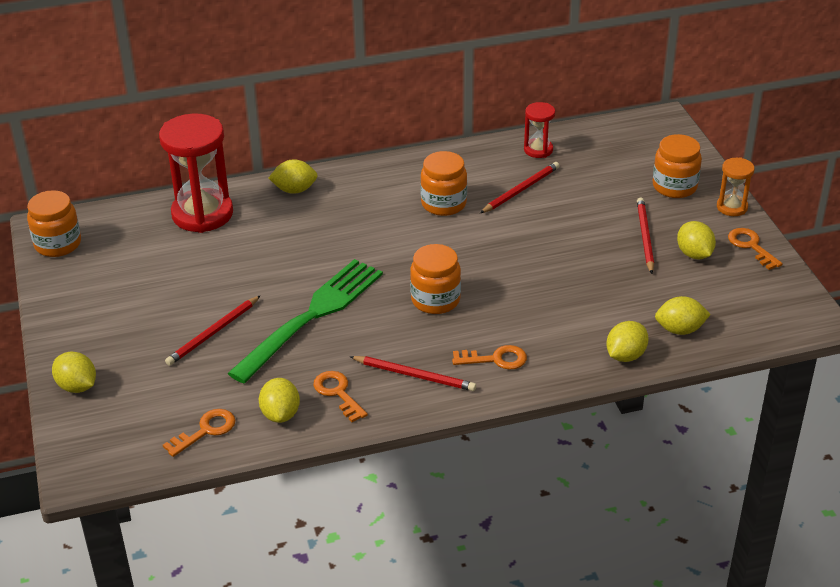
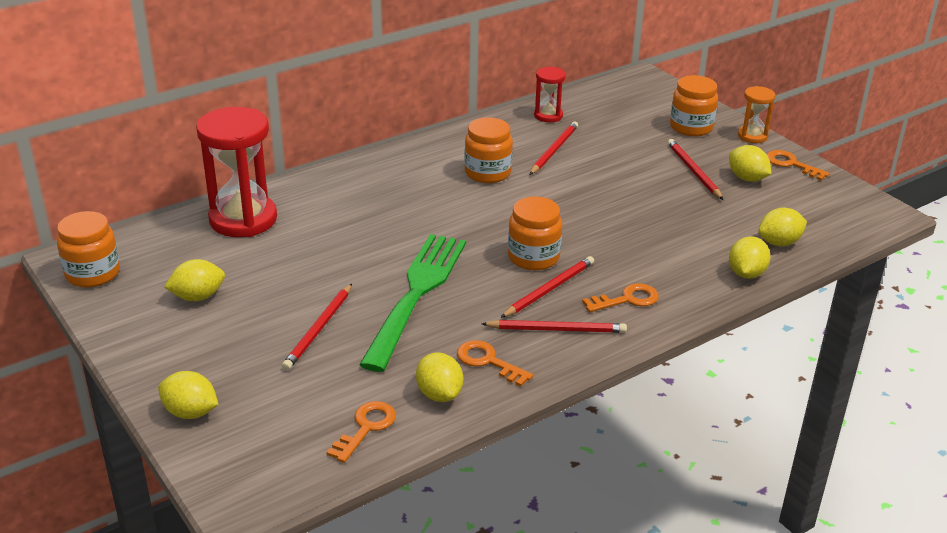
camera: 20 degrees left, 5 degrees down
(294, 190) = (329, 183): yellow lemon -> yellow lemon (198, 297)
(431, 335) = (549, 289): none -> red pencil

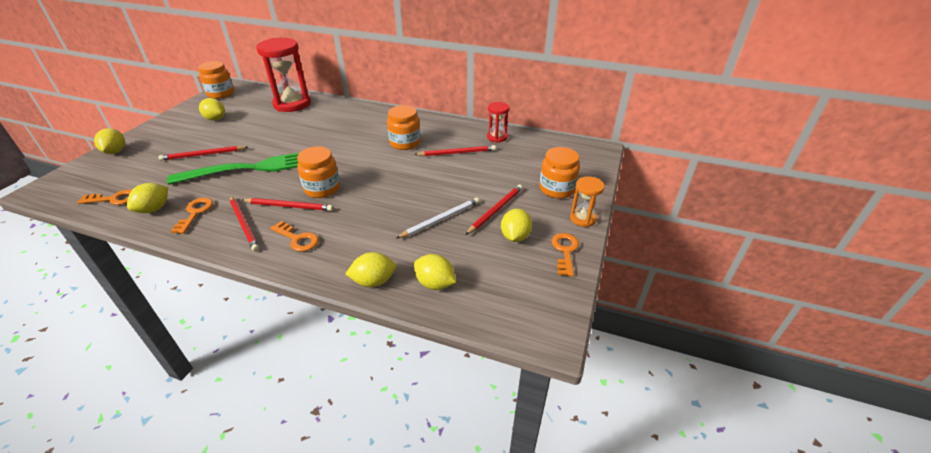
camera: 55 degrees right, 5 degrees up
(678, 205) = (441, 219): none -> white pencil

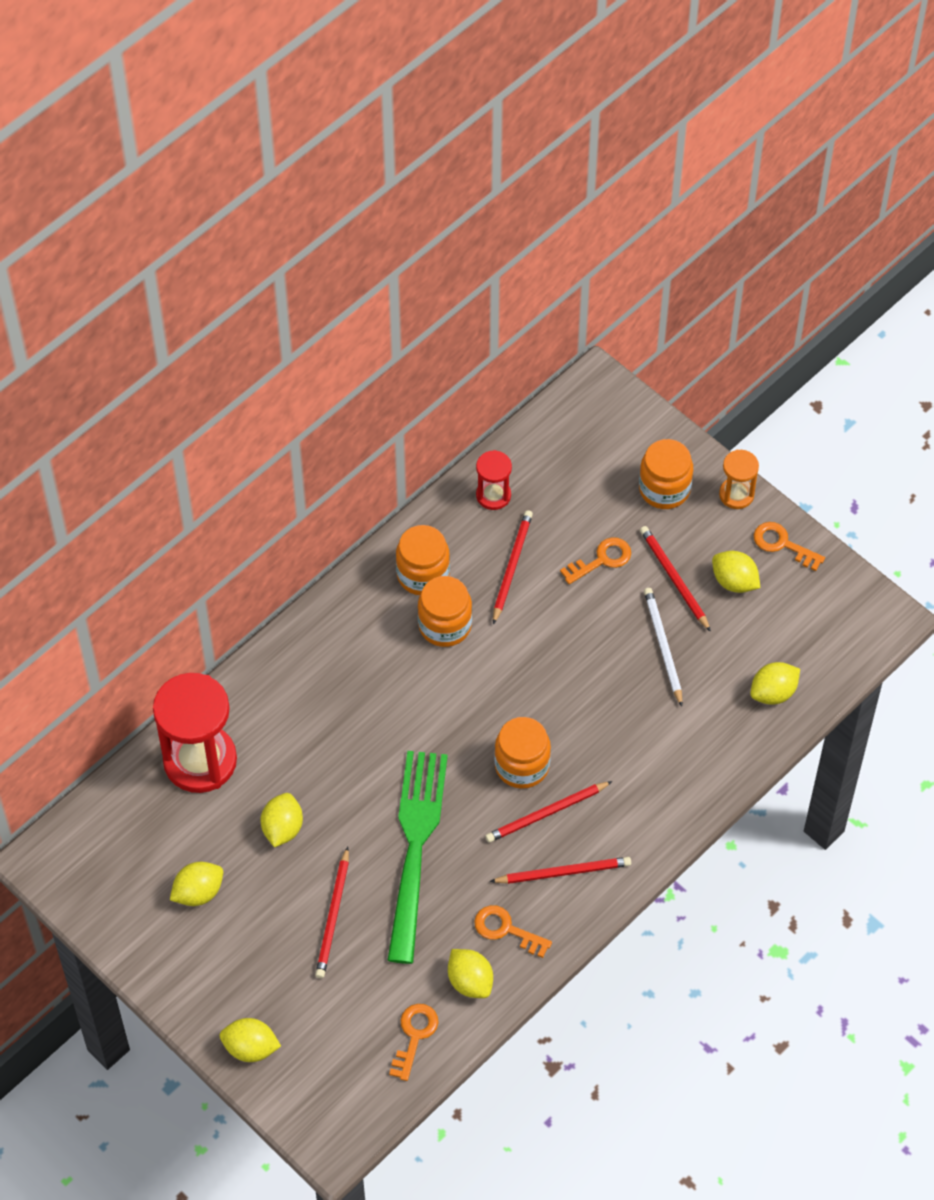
camera: 65 degrees left, 20 degrees up
(221, 94) = (77, 878): orange jar -> orange jar (423, 574)
(289, 206) = (546, 813): red pencil -> red pencil turned 150 degrees counterclockwise
(297, 239) = (625, 814): orange key -> orange key (601, 560)
(373, 281) = (741, 751): yellow lemon -> yellow lemon (282, 828)

